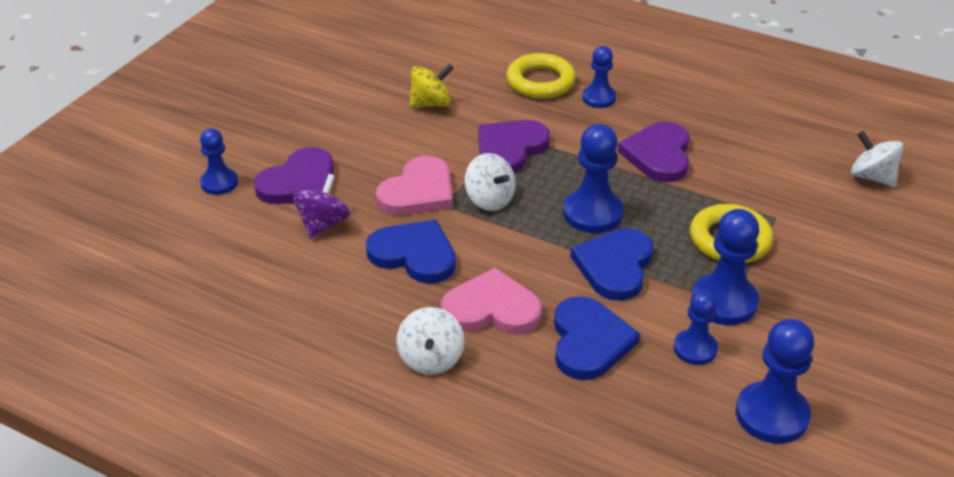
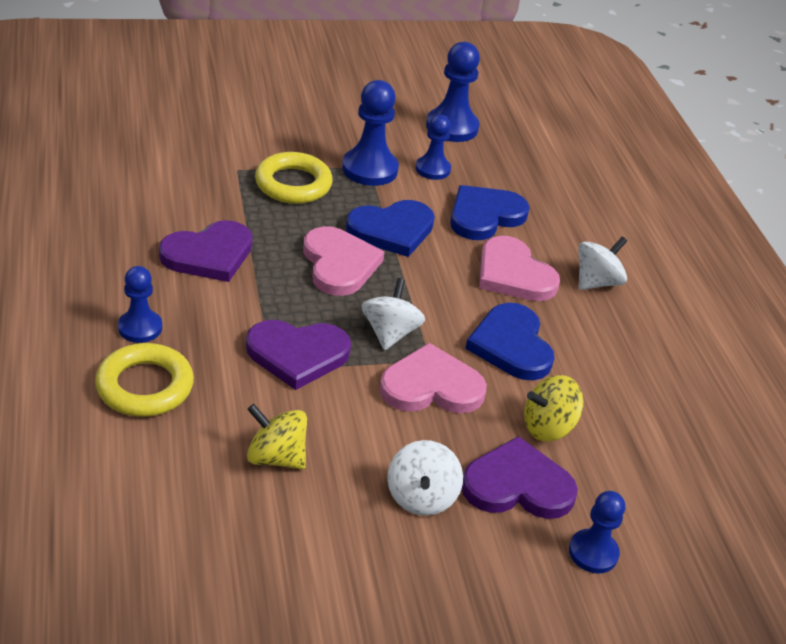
camera: 135 degrees left, 0 degrees up
(323, 224) = (548, 427): purple spinning top -> yellow spinning top
(592, 213) = (339, 264): blue pawn -> pink heart
(872, 177) = (127, 135): white spinning top -> white spinning top (421, 497)

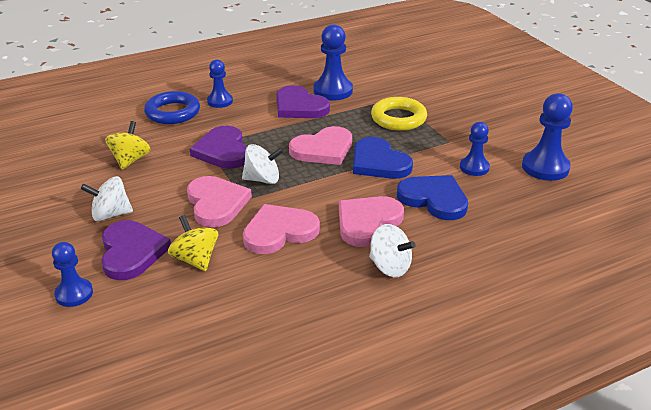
camera: 80 degrees right, 5 degrees down
(145, 386) = (173, 112): yellow ring -> blue ring
(370, 169) = (446, 142): blue pawn -> blue pawn (333, 91)
(511, 345) = (279, 232): blue heart -> pink heart

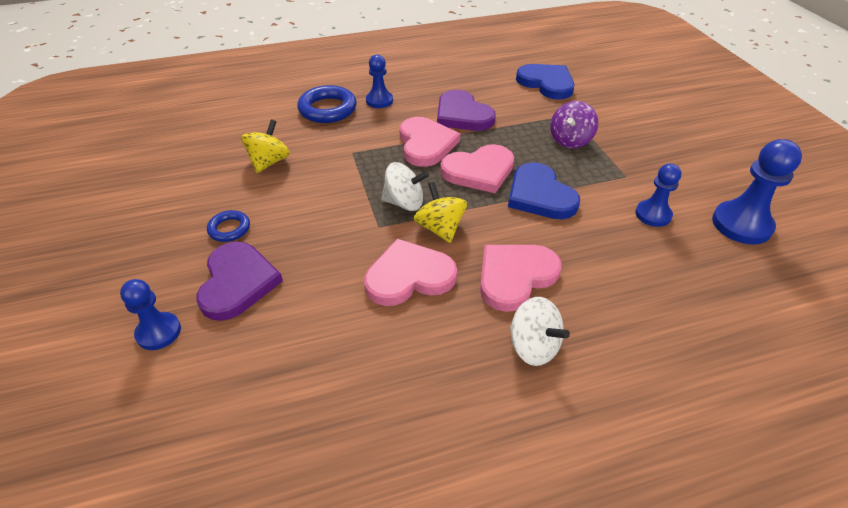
camera: 10 degrees right, 10 degrees up
(110, 214) = (229, 229): white spinning top -> blue ring
(195, 259) = (305, 302): yellow spinning top -> yellow spinning top (440, 228)
(216, 203) = (346, 228): pink heart -> pink heart (426, 144)
(223, 151) = (369, 161): purple heart -> none
(333, 91) = (502, 99): blue pawn -> none
(398, 118) = (570, 140): yellow ring -> purple spinning top
(434, 199) = (599, 253): blue heart -> blue heart (546, 83)

